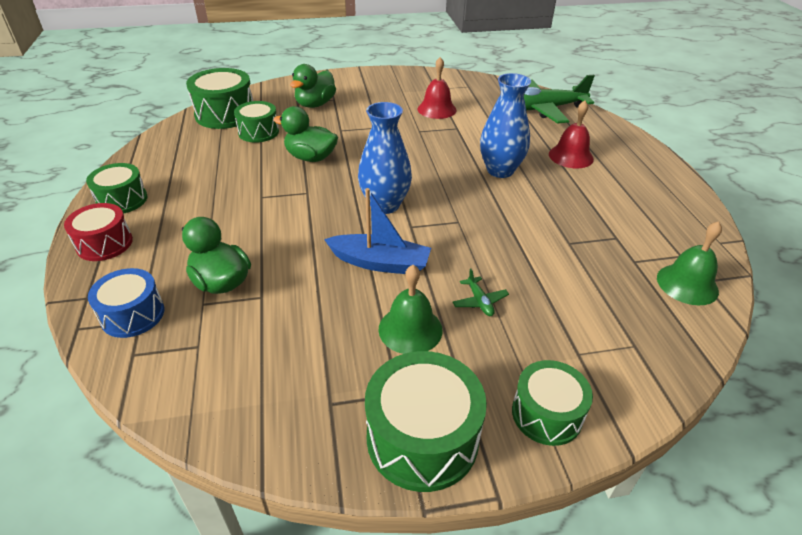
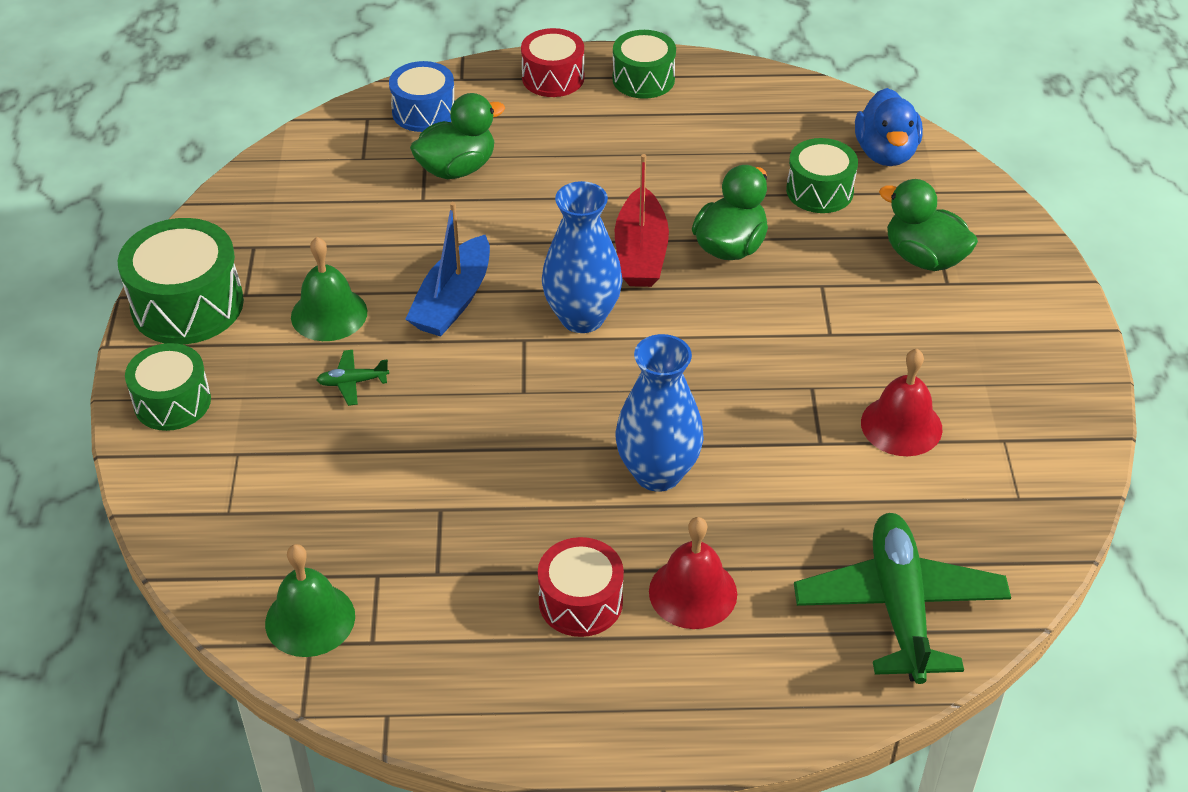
camera: 100 degrees right, 5 degrees up
(225, 114) = (885, 153): green drum -> blue duck
(319, 188) = (641, 253): none -> red boat
(599, 187) = (580, 601): none -> red drum

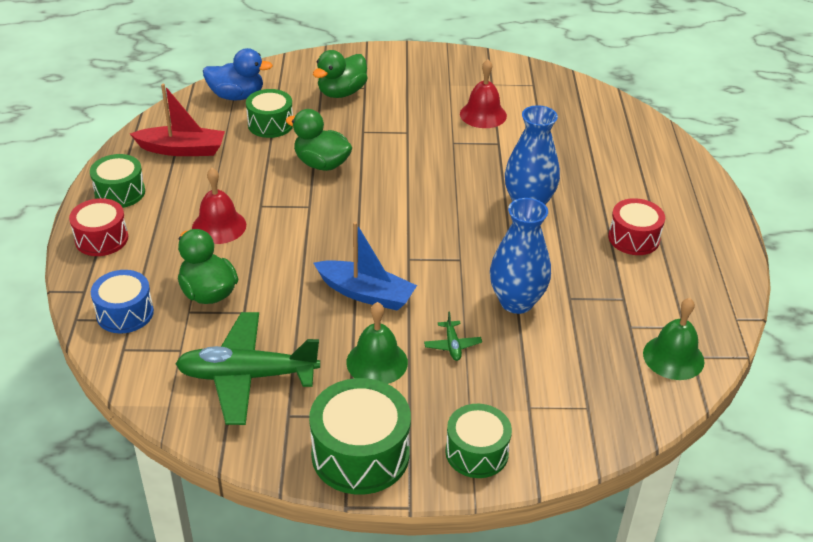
camera: 90 degrees left, 5 degrees down
(582, 317) = (388, 231): blue vase -> blue vase (516, 302)
(641, 253) = (323, 202): red boat -> red boat (182, 149)
(693, 592) = (618, 196): red bell -> red bell (219, 226)
(899, 607) = (614, 128): green plane -> green plane (247, 376)

